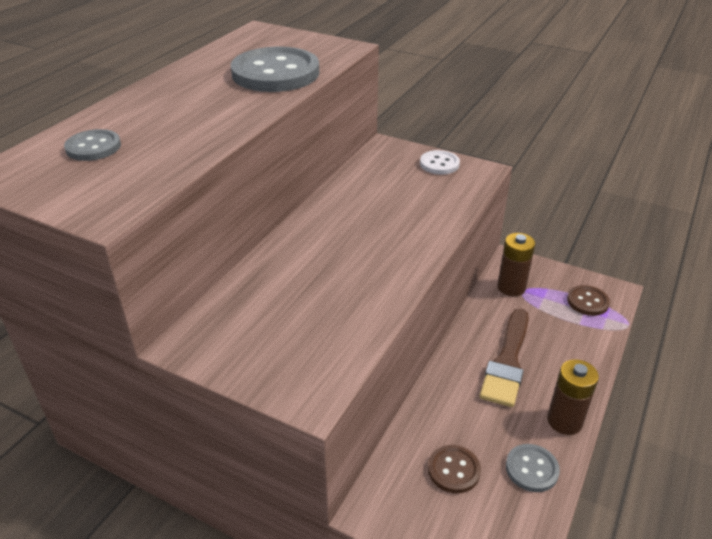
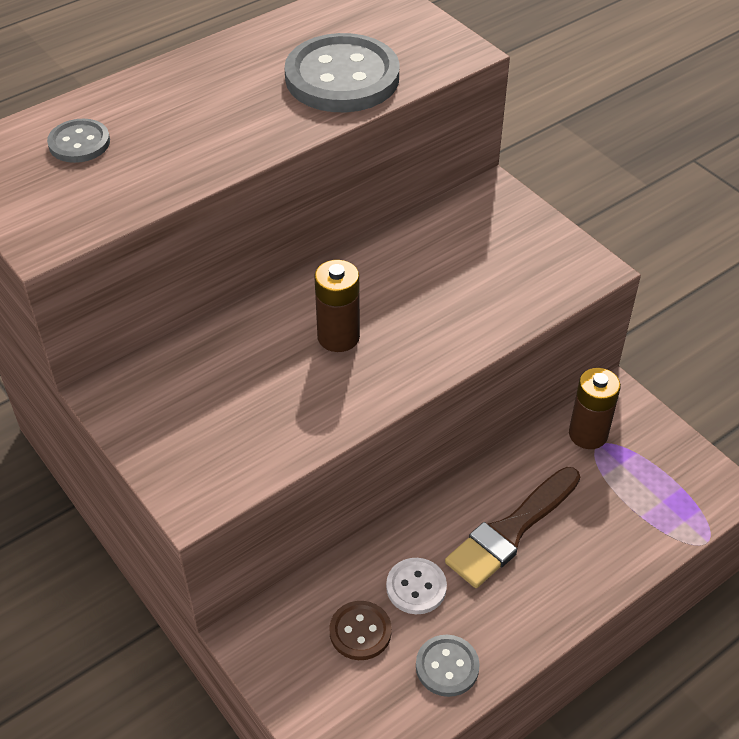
camera: 25 degrees right, 10 degrees up
(439, 164) = (543, 241): white button -> white button (416, 587)
(564, 421) = (526, 629): brown battery -> brown battery (338, 337)
(587, 302) = (675, 490): brown button -> none

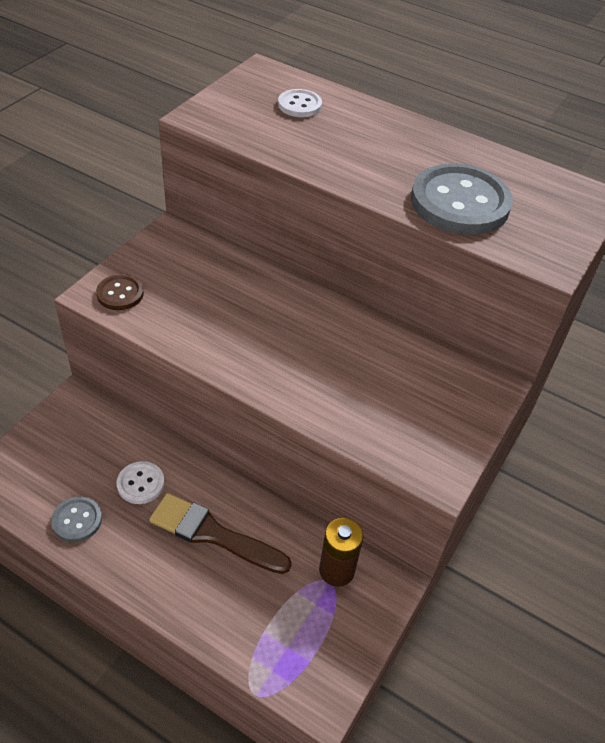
camera: 65 degrees right, 0 degrees up
(79, 143) = (299, 105): grey button -> white button
(338, 337) = (273, 328): brown battery -> none
(360, 631) = (94, 460): brown button -> brown button (120, 294)

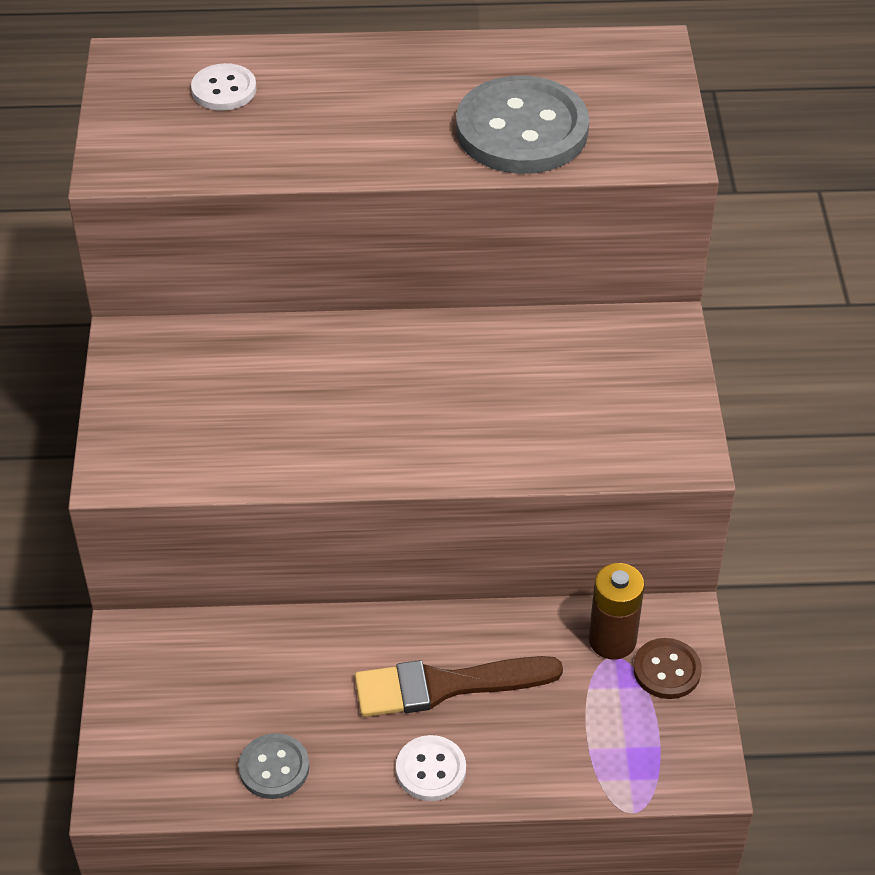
camera: 30 degrees left, 0 degrees up
(120, 294) = (147, 455): brown button -> brown button (667, 670)
(140, 484) = (310, 683): white button -> white button (431, 770)

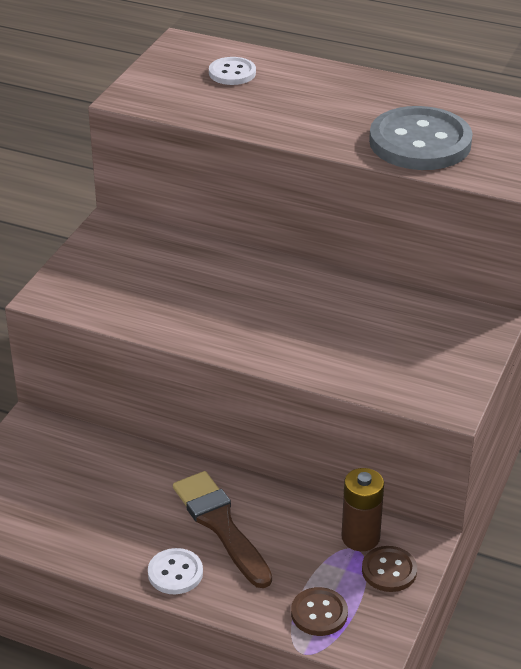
camera: 25 degrees right, 10 degrees down
(274, 768) = (70, 533): grey button -> none
(445, 686) = (220, 525): brown brush -> brown brush turned 45 degrees clockwise
(622, 755) = (319, 613): none -> brown button

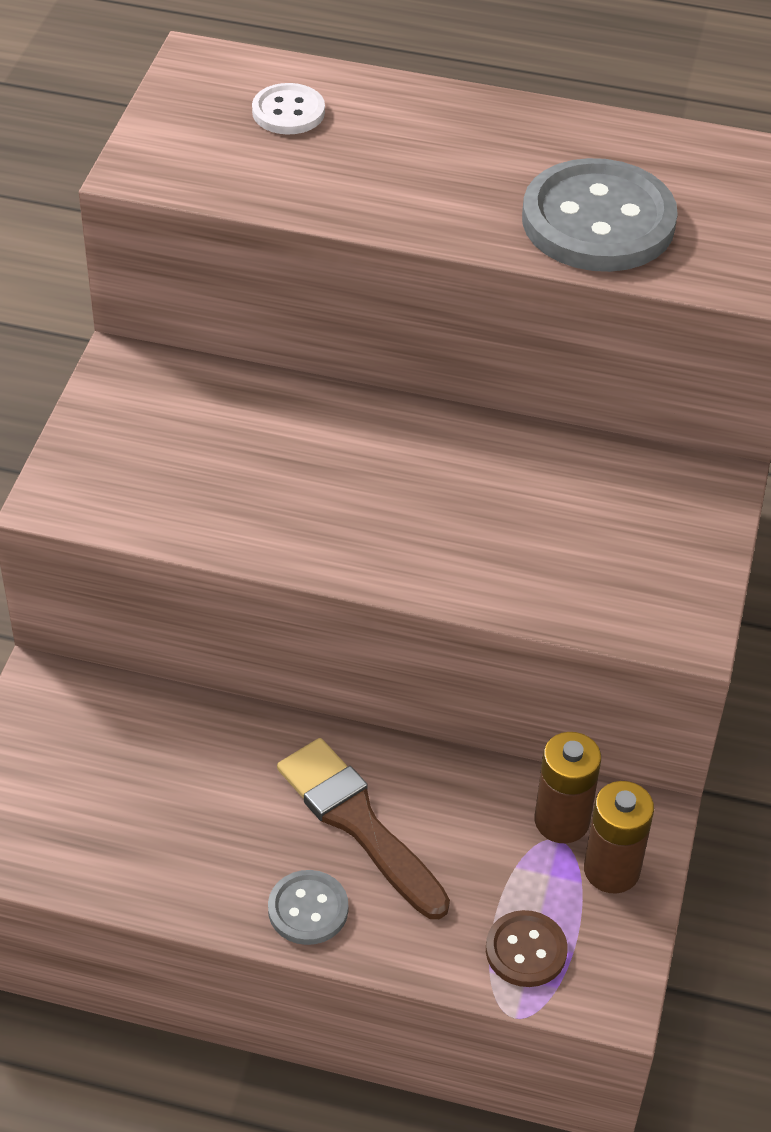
camera: 10 degrees left, 10 degrees up
(175, 573) = (308, 909): white button -> grey button
(389, 570) = (611, 870): brown button -> brown battery

